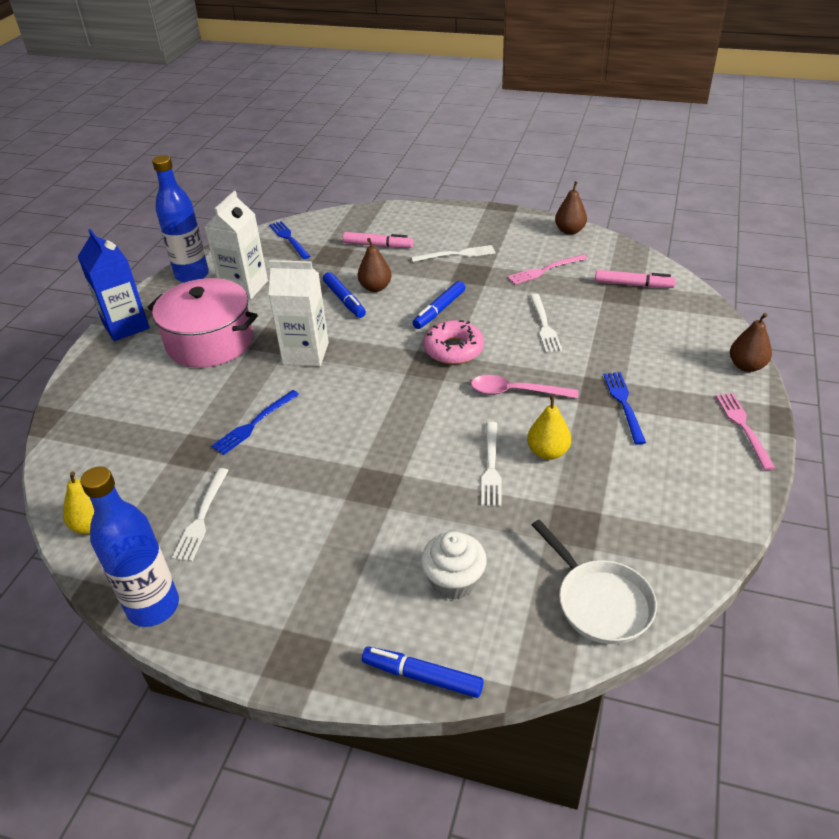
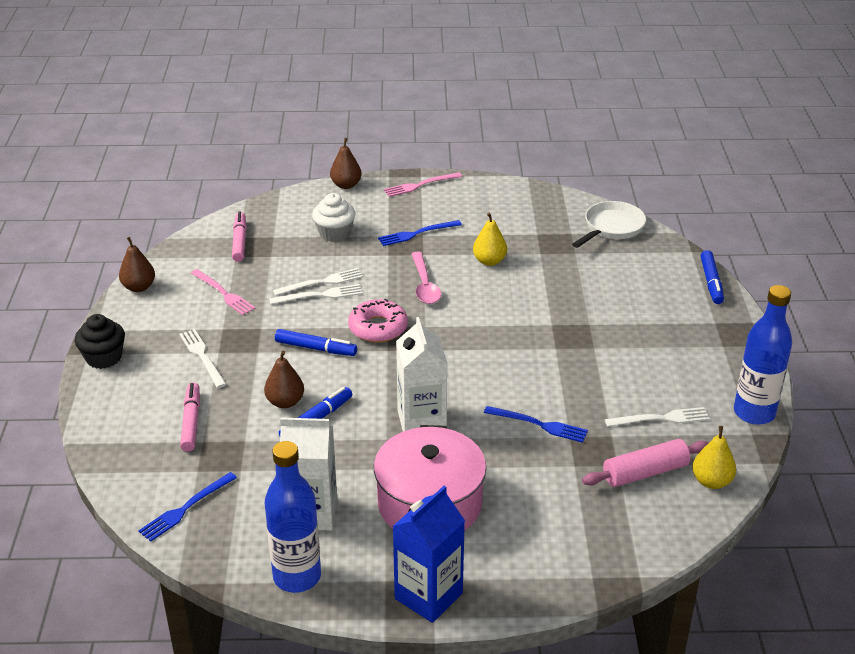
camera: 110 degrees left, 5 degrees down
(142, 479) = (645, 472): none -> pink rolling pin
(454, 581) = (634, 283): white cupcake -> white cupcake (334, 233)
(476, 214) = (104, 358): none -> black cupcake
(491, 466) = (519, 284): white fork -> white fork (319, 295)

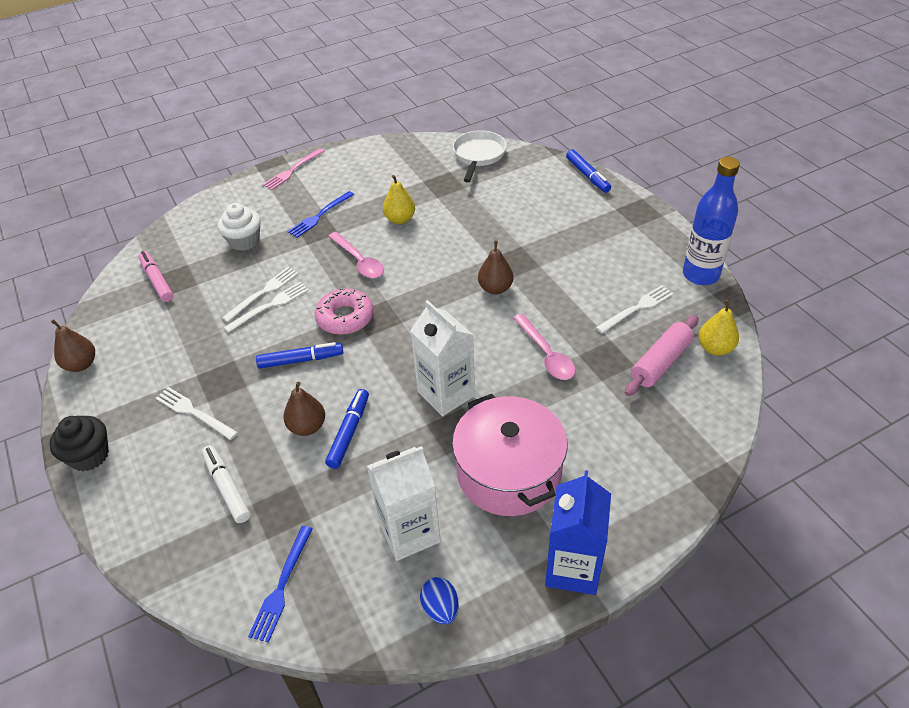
camera: 25 degrees left, 10 degrees up
(191, 422) = (227, 487): pink marker -> white marker
(223, 293) = (174, 338): pink fork -> none
(297, 576) = (440, 608): blue bottle -> blue egg
(346, 185) = (225, 192): brown pear -> brown pear (495, 288)
(539, 424) = (546, 354): blue fork -> pink spoon

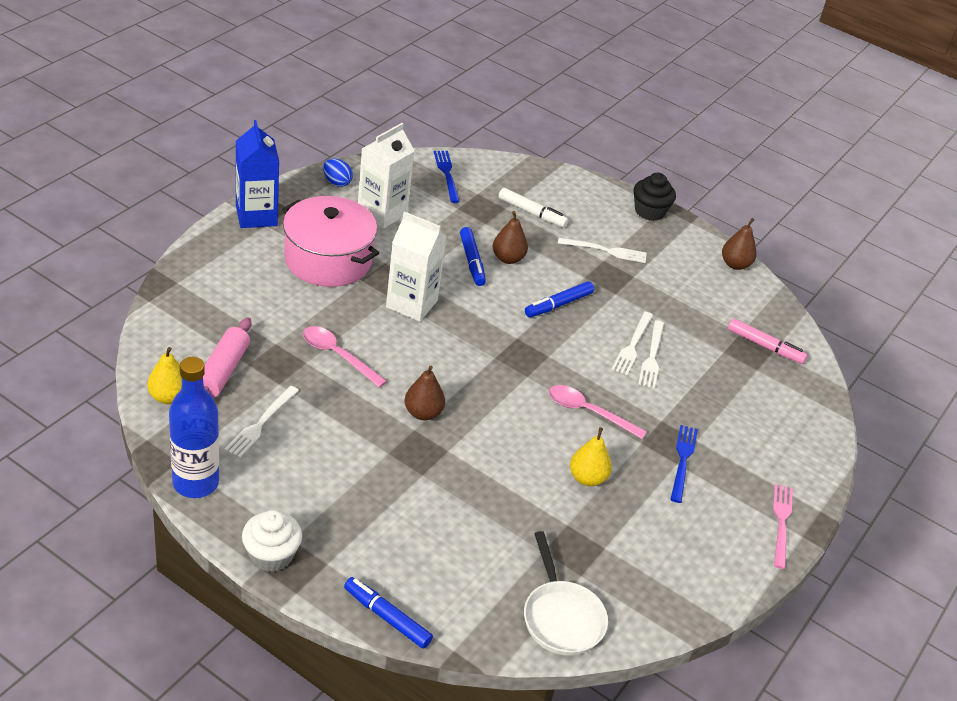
camera: 145 degrees right, 5 degrees down
(244, 241) = (730, 408): white cupcake -> white cupcake (271, 555)
(345, 317) = (552, 350): pink donut -> none

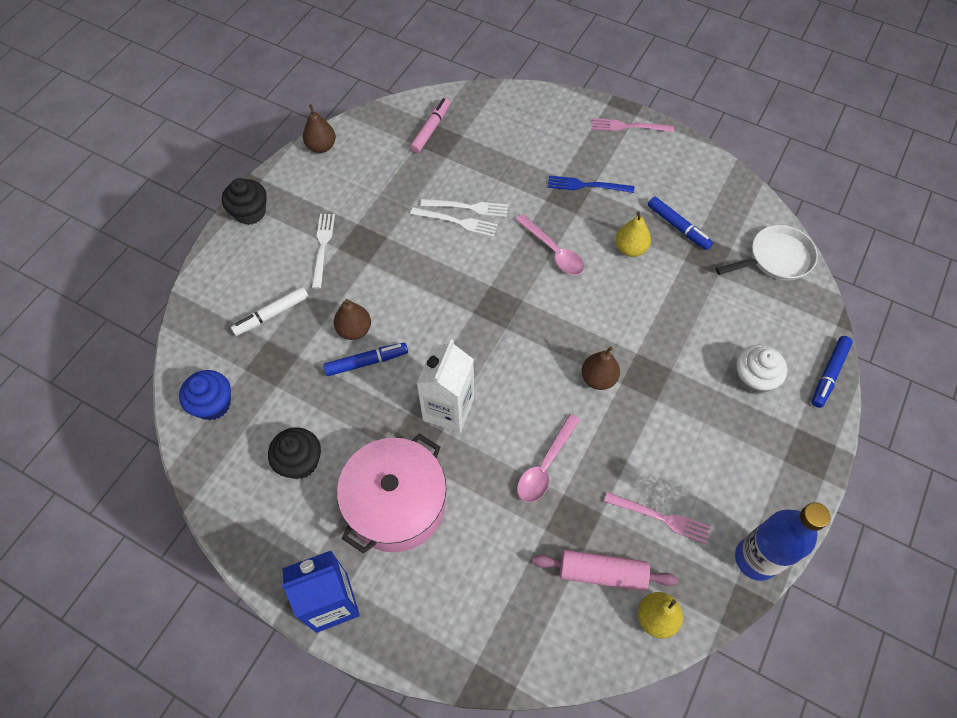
camera: 90 degrees left, 20 degrees up
(261, 423) = (660, 518): white fork -> pink fork
(271, 555) = (808, 473): white cupcake -> white cupcake (753, 379)
(337, 182) = (248, 522): blue egg -> none
(382, 213) = (300, 462): white carton -> black cupcake
(447, 174) = (213, 404): blue fork -> blue cupcake
(531, 213) = (271, 314): white marker -> white marker turned 150 degrees counterclockwise
(558, 304) = (415, 282): blue marker -> blue marker (678, 227)
(588, 412) = (553, 251): pink spoon -> pink spoon turned 60 degrees counterclockwise

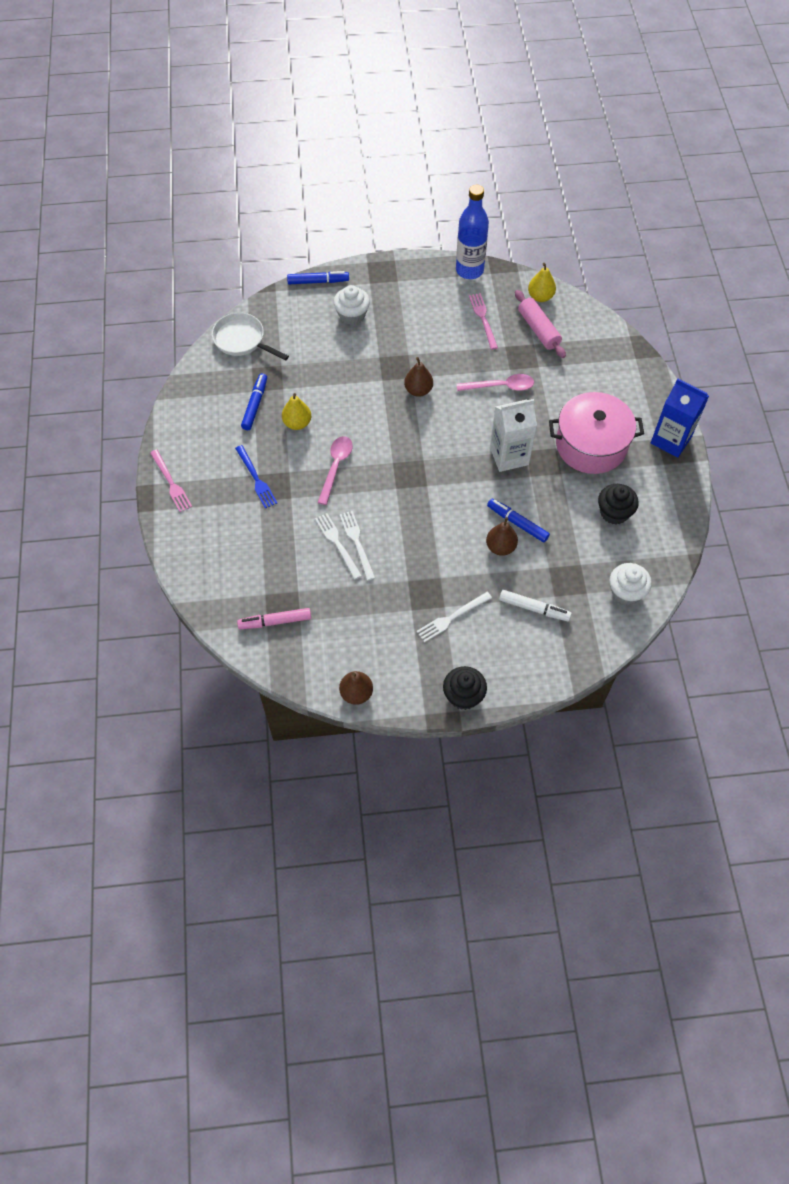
camera: 125 degrees left, 0 degrees up
(213, 404) = (626, 592): blue cupcake -> white cupcake

